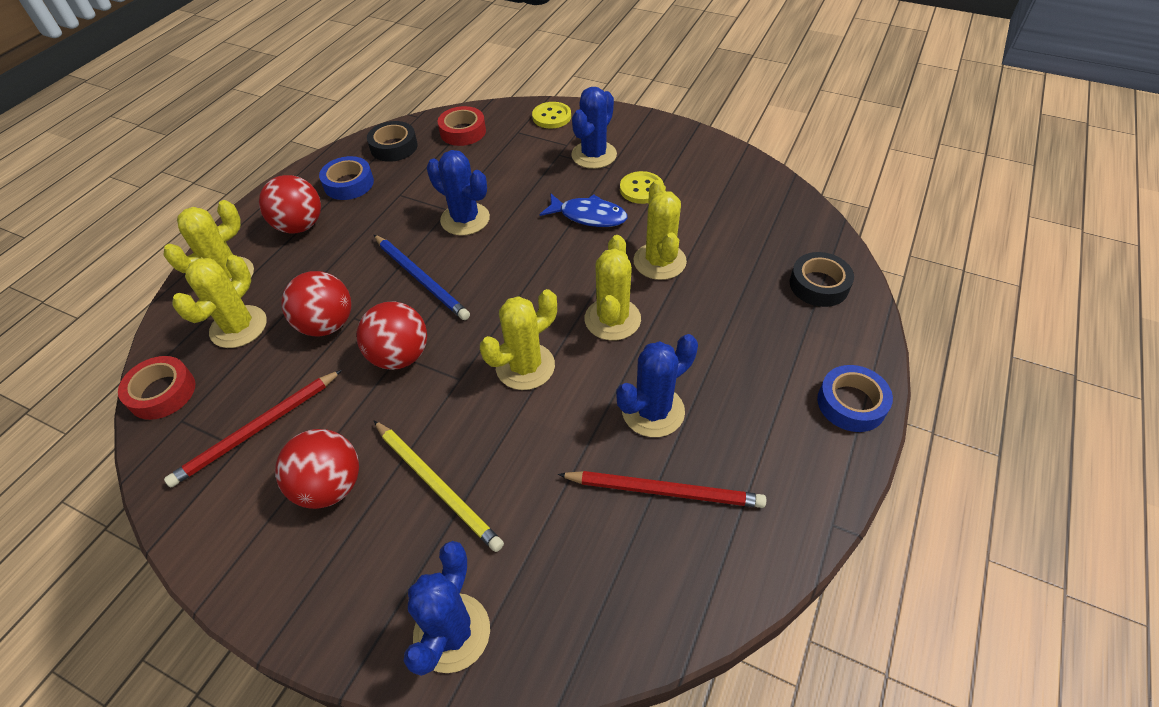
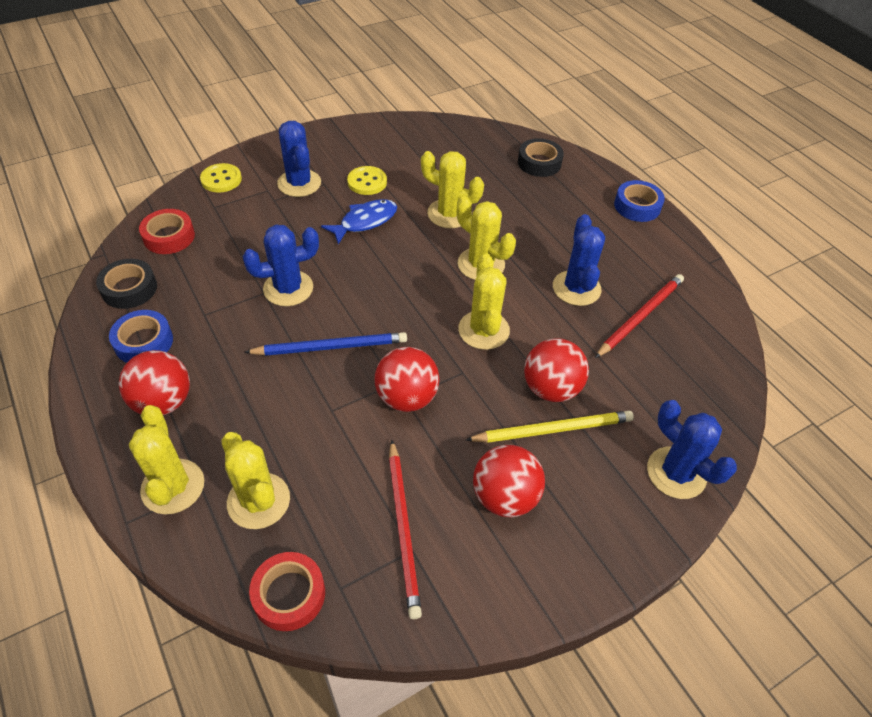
camera: 60 degrees left, 0 degrees up
(327, 325) = (323, 432): red ball -> red ball (551, 388)

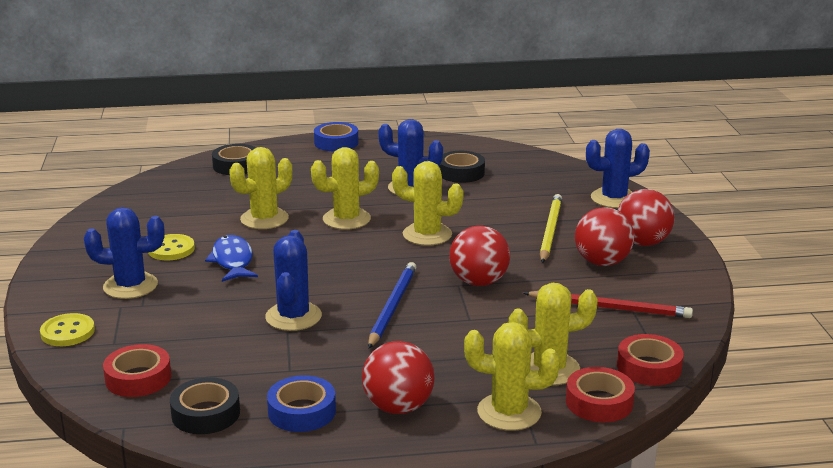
camera: 65 degrees left, 25 degrees down
(207, 560) = (599, 402): none -> red tape
(551, 388) = (510, 222): red ball -> red ball (642, 242)
(640, 316) = (461, 173): red pencil -> black tape

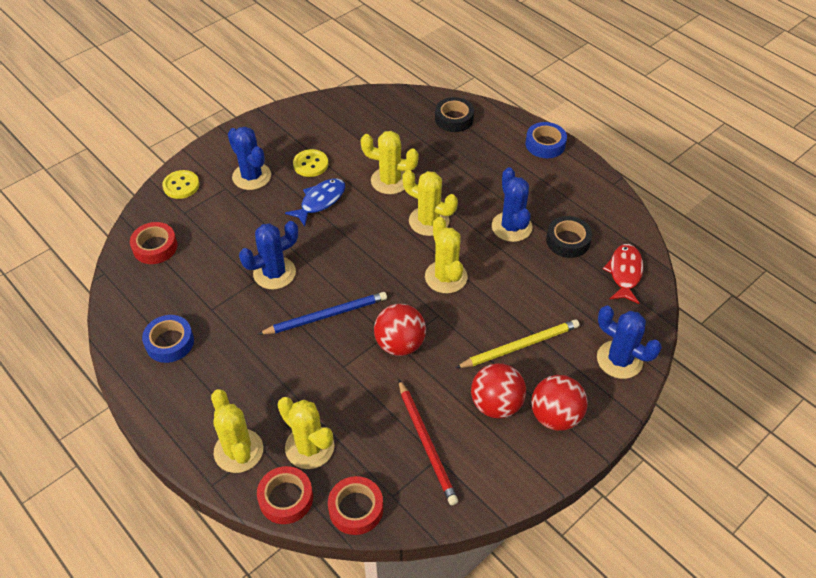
camera: 55 degrees right, 25 degrees up
(206, 413) = (139, 300): black tape -> none
(398, 407) = (205, 387): red ball -> none
(527, 165) = (624, 273): none -> red fish

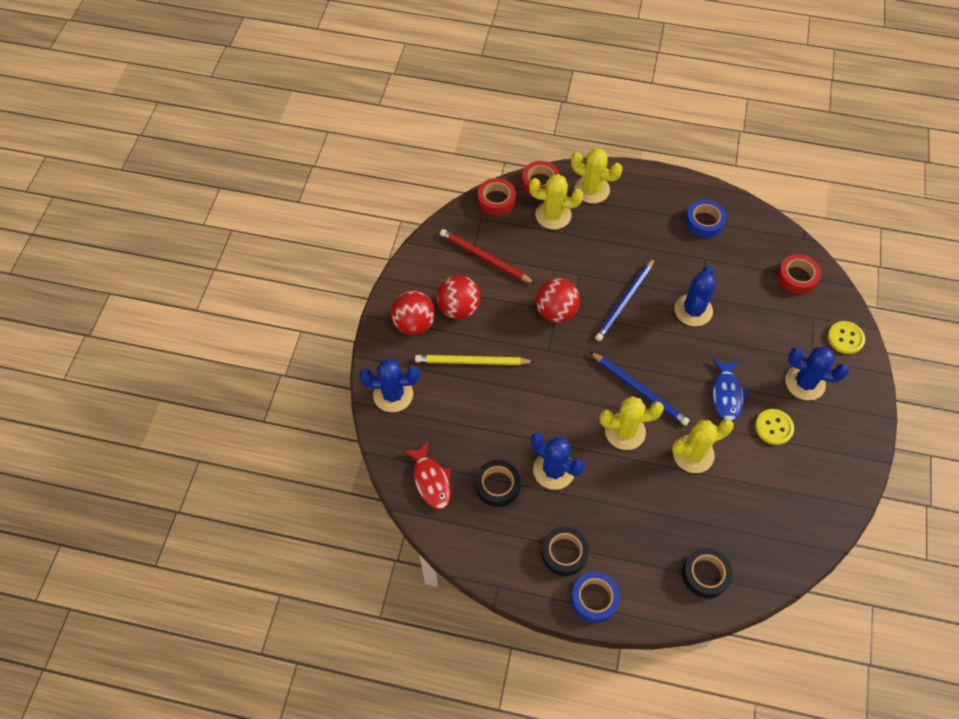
camera: 145 degrees right, 10 degrees up
(387, 241) = (639, 390): none -> blue pencil
(446, 277) = (568, 386): yellow cactus -> none
(520, 346) = (471, 362): yellow pencil -> yellow pencil turned 60 degrees clockwise
(546, 176) = (564, 553): none -> black tape

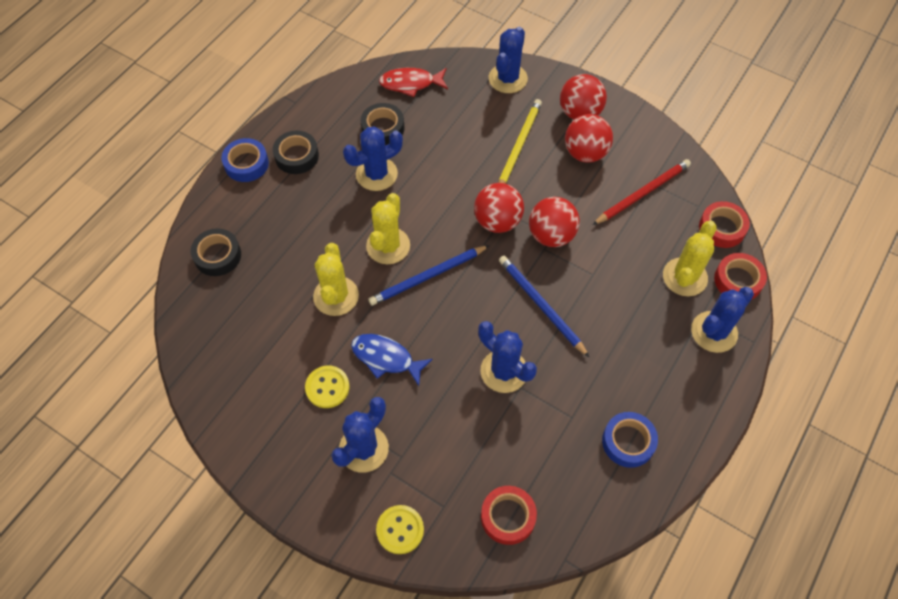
camera: 110 degrees right, 0 degrees up
(560, 354) = (497, 221): none -> red ball
(592, 189) = (714, 332): yellow cactus -> blue cactus

